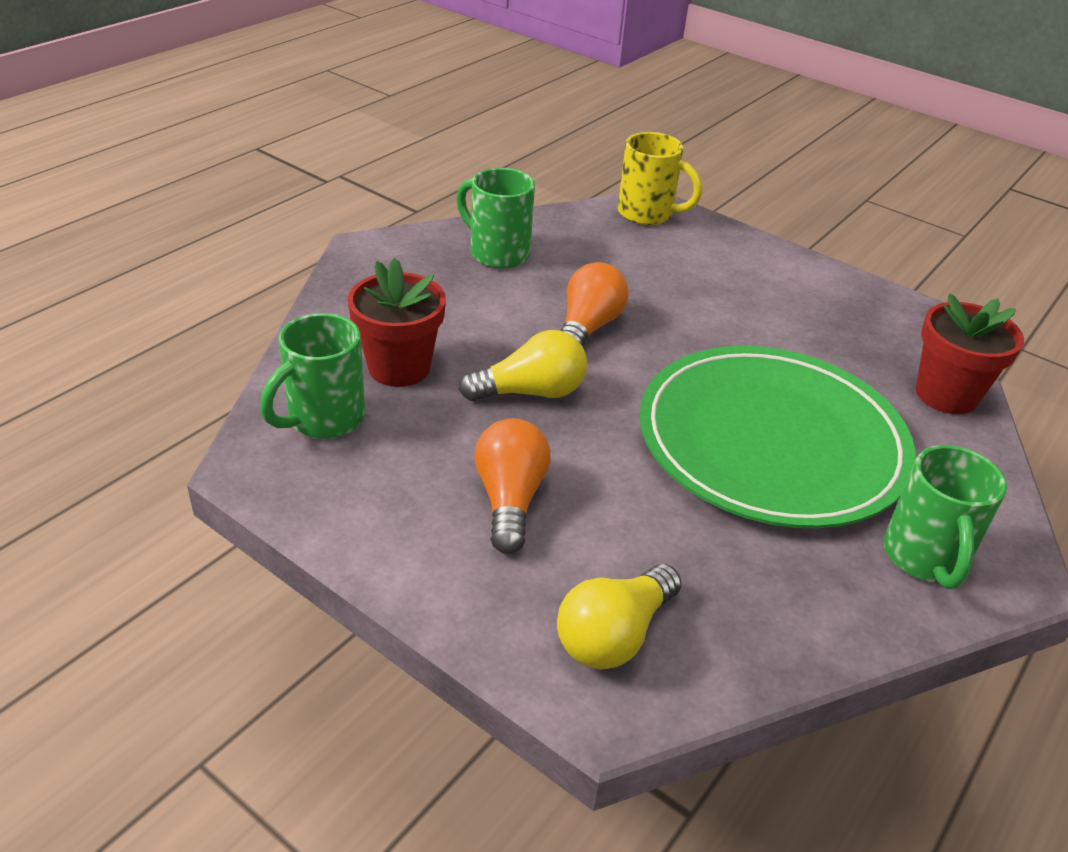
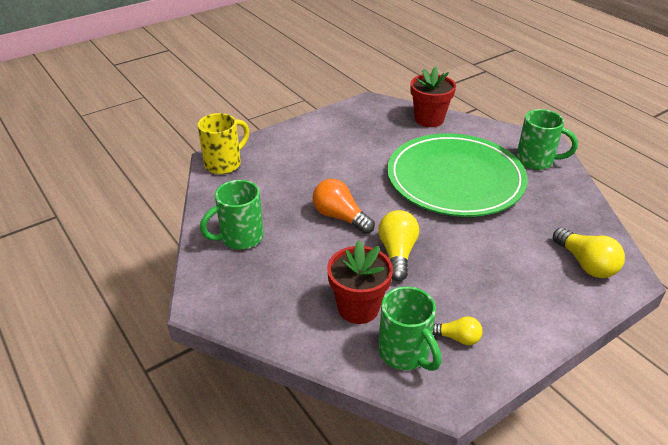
camera: 70 degrees left, 0 degrees up
(367, 468) = (457, 338): none -> yellow light bulb
(509, 500) = (490, 280): orange light bulb -> none

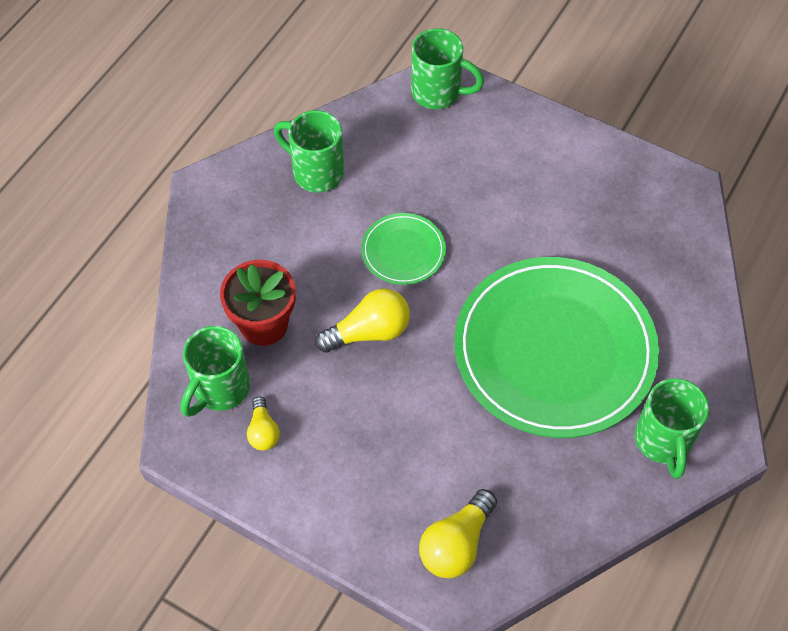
camera: 65 degrees right, 20 degrees up
(224, 164) = (438, 93): yellow mug -> green mug
(340, 217) = (403, 251): orange light bulb -> green plate
(429, 119) = (688, 274): red flower pot -> none

